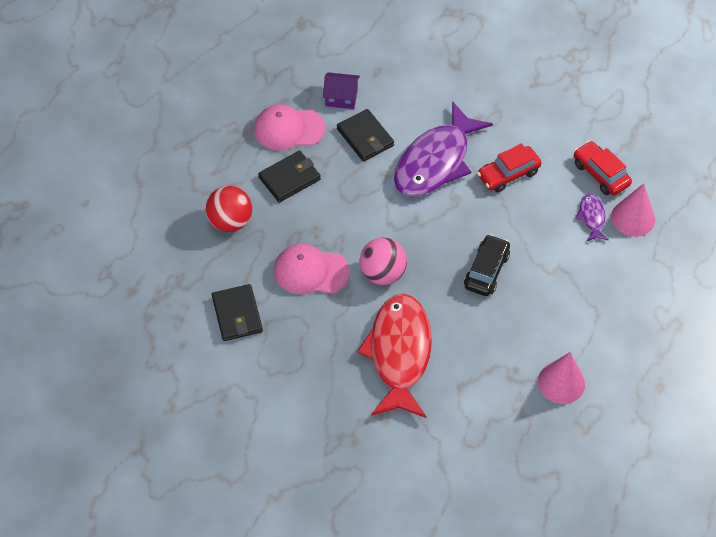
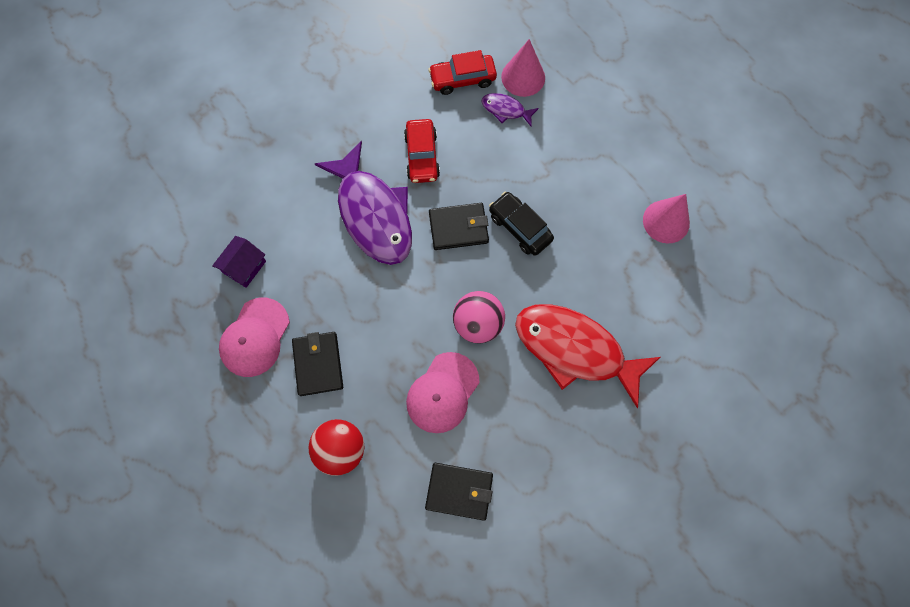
camera: 65 degrees left, 15 degrees up
(365, 137) = (307, 266): black wallet -> black wallet (458, 228)

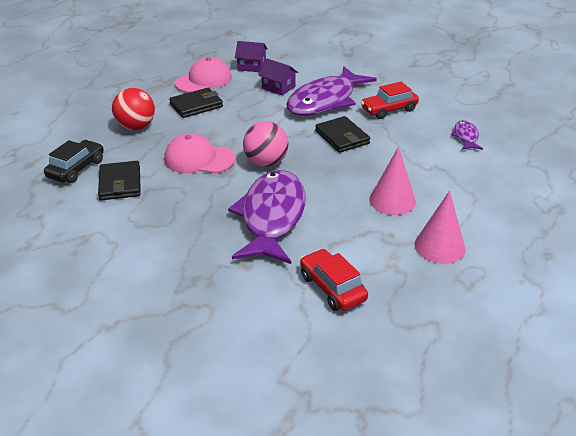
camera: 70 degrees right, 35 degrees down
(255, 337) = (204, 80): pink cap -> pink cap turned 135 degrees clockwise
(316, 254) = (278, 87): none -> purple house
(462, 79) = (472, 112): red car -> red car (332, 288)
(520, 227) = (365, 165): black car -> black car (76, 169)
(523, 77) = (504, 138): pink cone -> pink cone (392, 200)
(575, 350) = (272, 217): red fish -> purple fish

